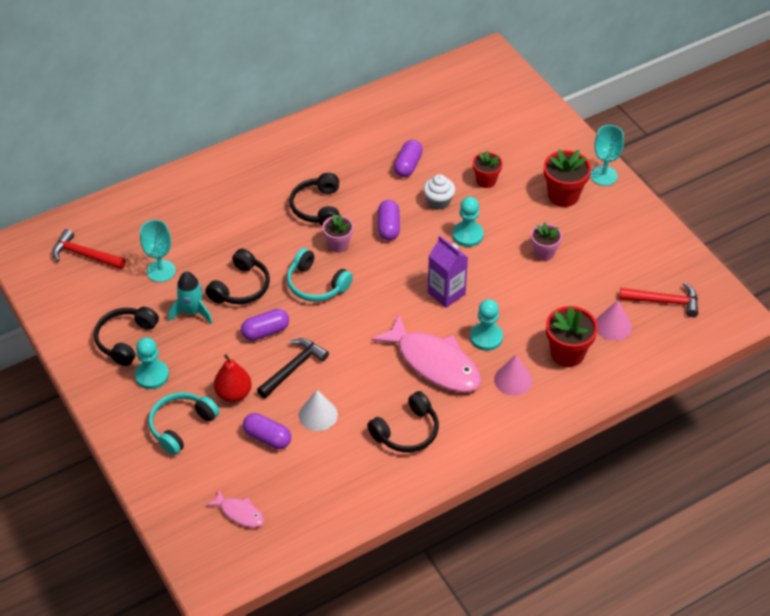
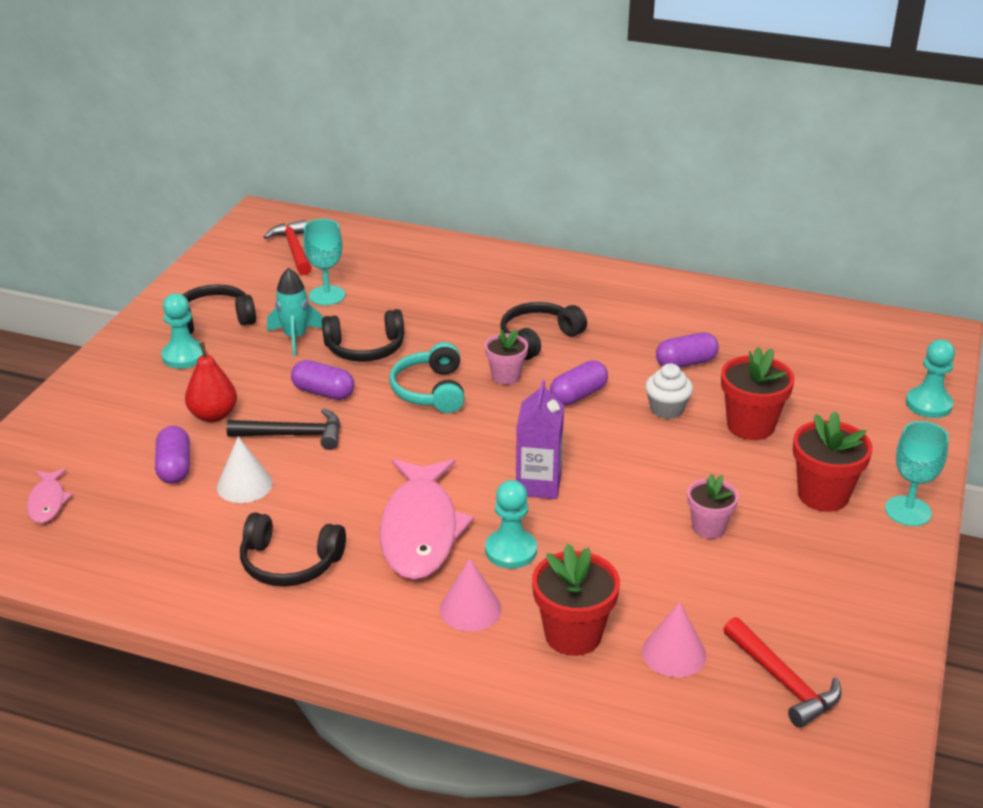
camera: 50 degrees right, 15 degrees down
(181, 426) = (134, 405): turquoise headphones -> none
(467, 235) = (649, 455): turquoise pawn -> turquoise pawn (928, 404)
(486, 181) = (750, 426): red flower pot -> red flower pot, size x1.56

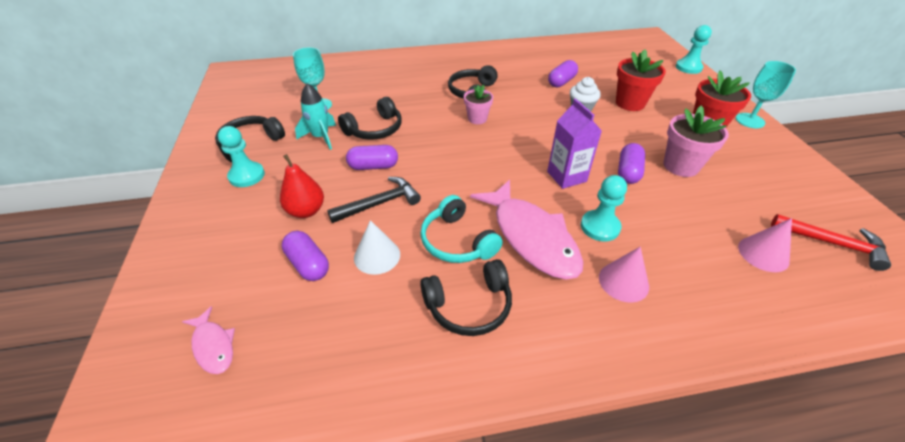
camera: 30 degrees left, 10 degrees up
(294, 249) = (271, 85): red hammer -> none
(430, 391) = (441, 142): turquoise headphones -> turquoise headphones (457, 241)
(573, 635) = (700, 269): red flower pot -> none
(578, 395) = (528, 116): purple capsule -> purple capsule (628, 172)
(708, 527) = (681, 166): pink flower pot -> pink flower pot, size x1.56

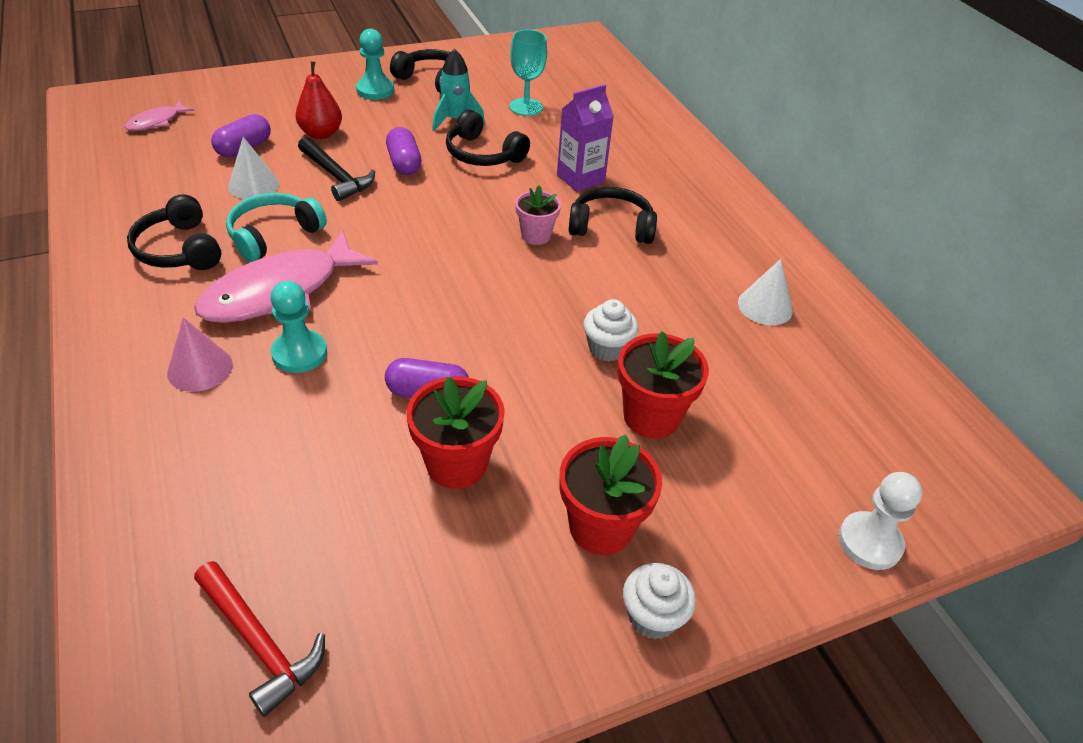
camera: 75 degrees right, 0 degrees up
(545, 61) = (765, 306): none -> white cone
(561, 82) = (693, 326): purple capsule -> none
(566, 176) = (407, 325): purple carton -> purple carton (580, 179)
(681, 166) = (456, 464): pink flower pot -> red flower pot
(688, 67) = (869, 542): turquoise pawn -> white pawn
(750, 120) = (653, 616): turquoise goblet -> white cupcake
(763, 254) = (241, 531): pink cone -> none
(833, 244) = (260, 643): red hammer -> red hammer turned 60 degrees counterclockwise

